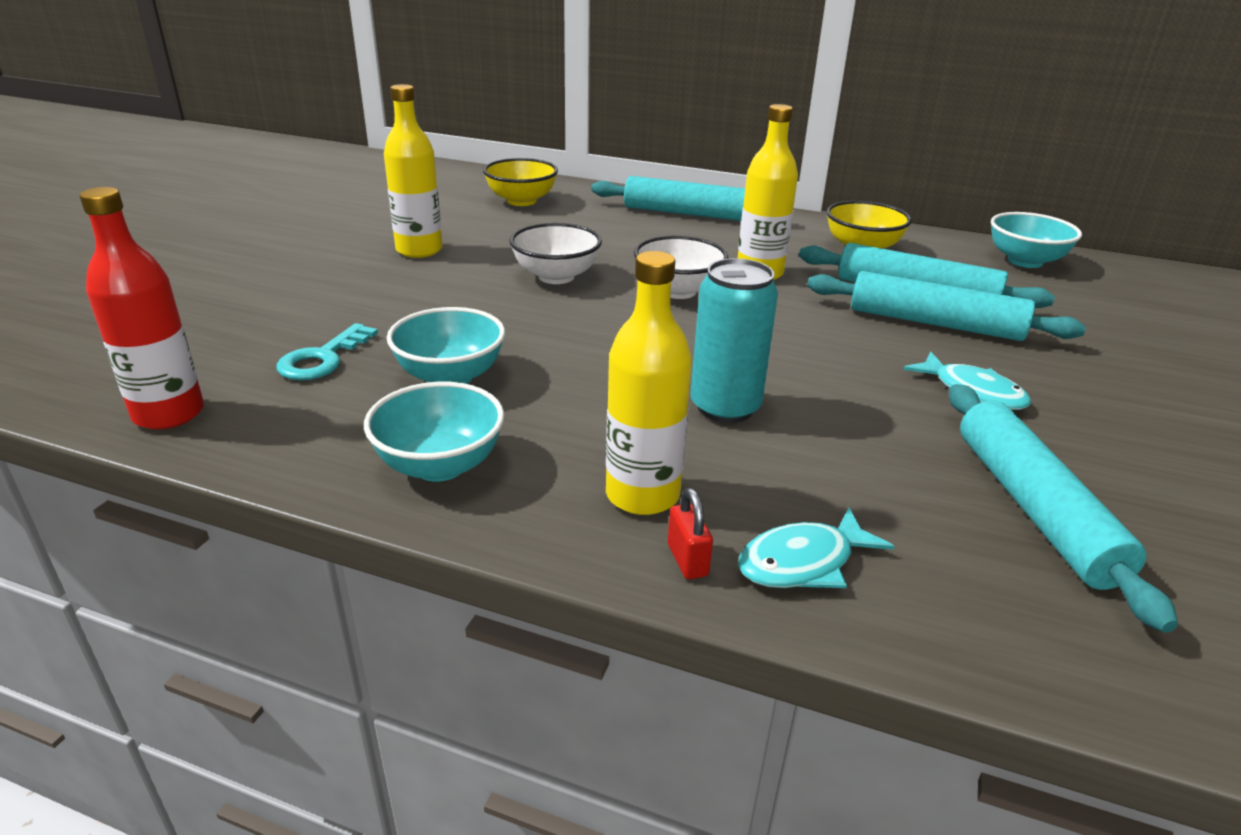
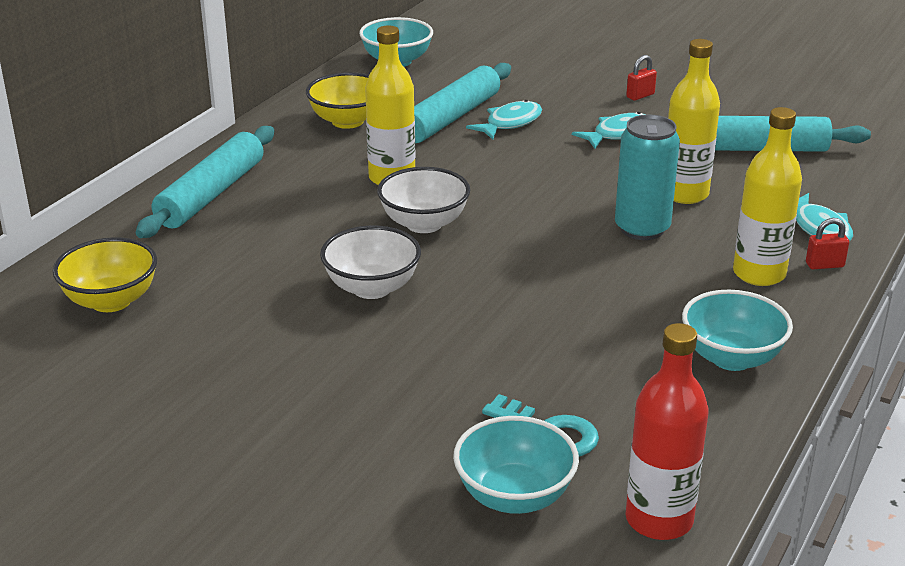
camera: 80 degrees left, 0 degrees up
(419, 250) = (264, 379): yellow bottle -> yellow bottle (684, 194)
(450, 376) = (589, 354): turquoise bowl -> turquoise bowl (514, 496)
(934, 323) = (510, 123): turquoise rolling pin -> turquoise fish
(1113, 408) = (640, 95): none -> red padlock

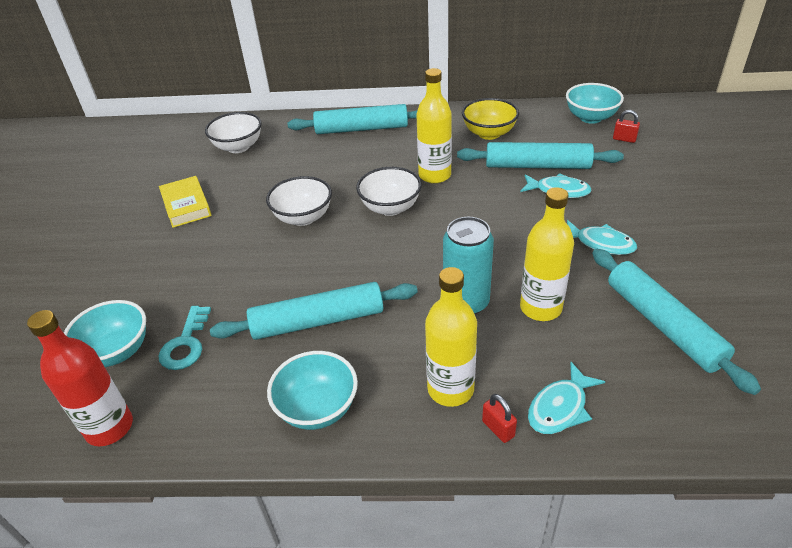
camera: 65 degrees right, 10 degrees up
(111, 301) = (238, 147): yellow bowl -> white bowl
(219, 379) = (186, 205): none -> yellow book
(591, 325) = (318, 321): none -> turquoise rolling pin
(640, 95) = (679, 232): red padlock -> red padlock (624, 139)

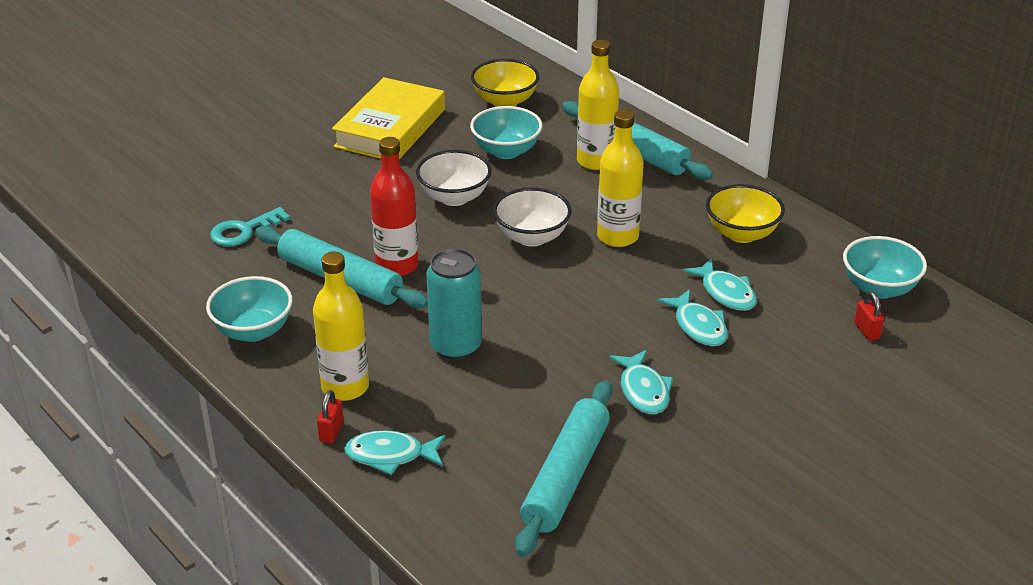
camera: 45 degrees right, 5 degrees down
(109, 427) = (137, 248): red bottle -> red bottle (397, 265)
(116, 351) = (201, 205): turquoise bowl -> turquoise bowl (506, 151)
(186, 205) = (390, 128): yellow book -> yellow book, size x1.61
(238, 147) = (505, 101): white bowl -> yellow bowl
(537, 166) = (725, 293): turquoise rolling pin -> turquoise fish
(540, 308) = (500, 392): yellow bottle -> yellow bottle (596, 161)

